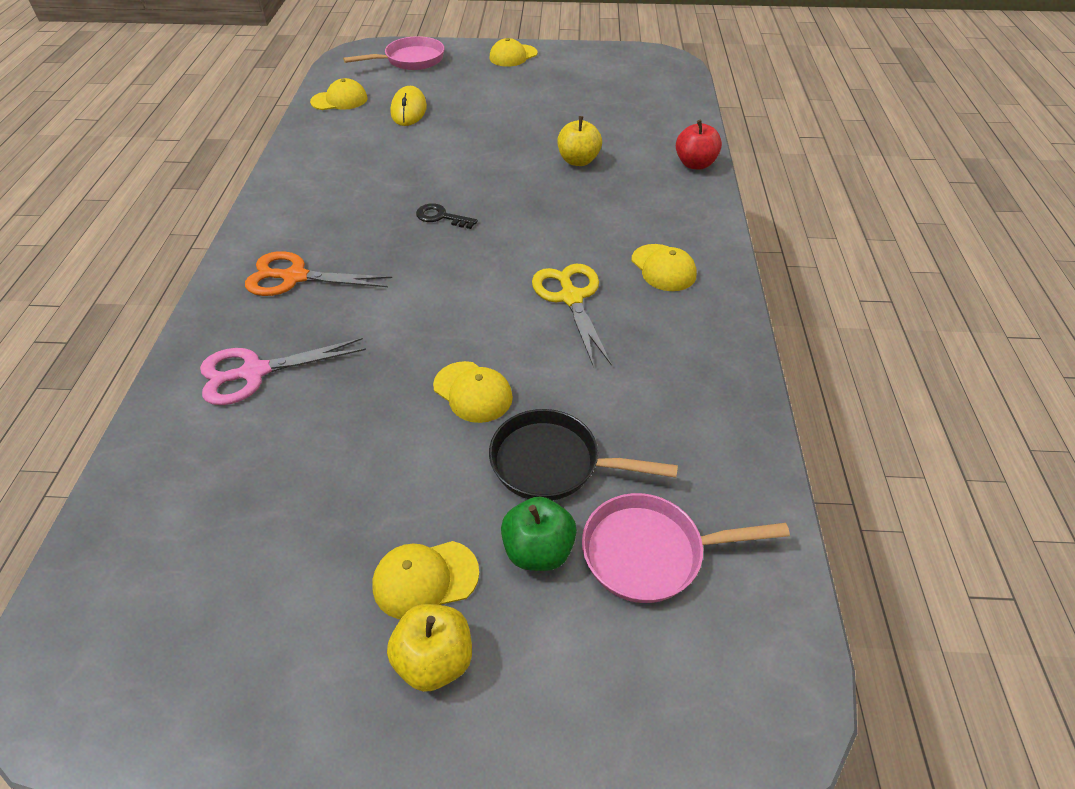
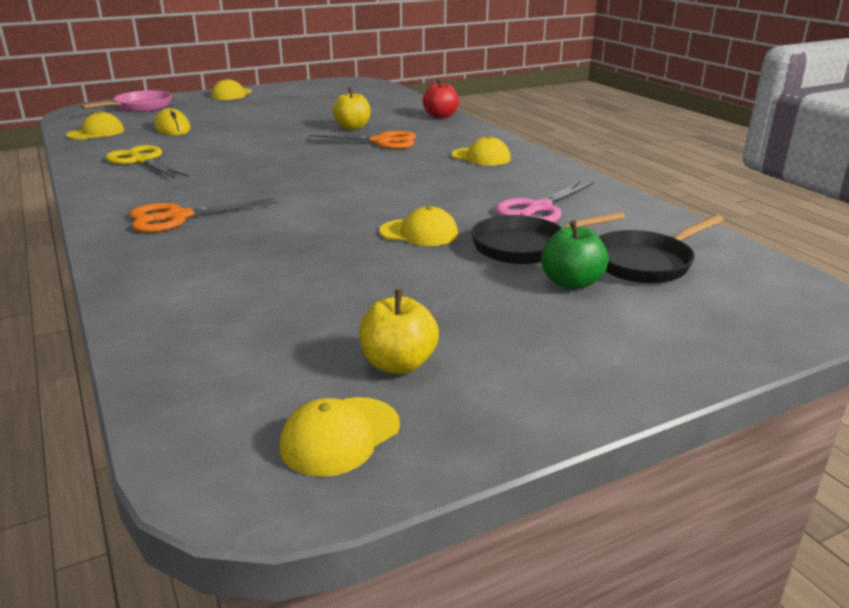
camera: 30 degrees left, 20 degrees down
(254, 372) = (207, 268): pink scissors -> pink scissors (539, 209)
(425, 579) = (508, 319): yellow cap -> yellow cap (340, 436)
(434, 660) = (571, 350): yellow apple -> yellow apple (398, 364)
(441, 217) = (275, 167): black key -> none
(571, 298) = (433, 180): yellow scissors -> yellow scissors (142, 161)
(583, 200) = (381, 142): none -> orange scissors
(651, 553) = (646, 263): pink pan -> black pan

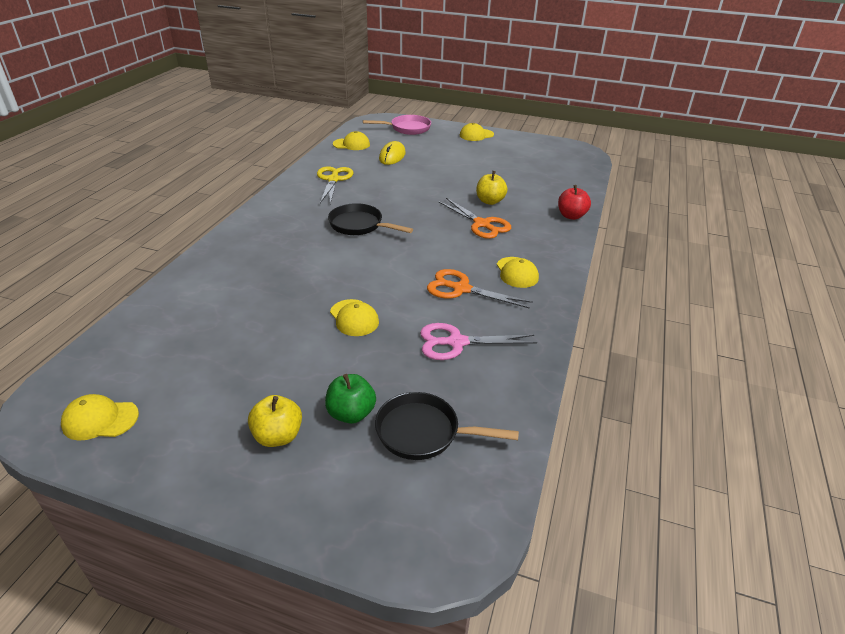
camera: 45 degrees right, 10 degrees up
(178, 217) = (276, 235): orange scissors -> orange scissors (461, 289)
(398, 364) = (183, 400): yellow apple -> yellow apple (278, 436)
(526, 246) = (385, 368): black pan -> black pan (359, 225)

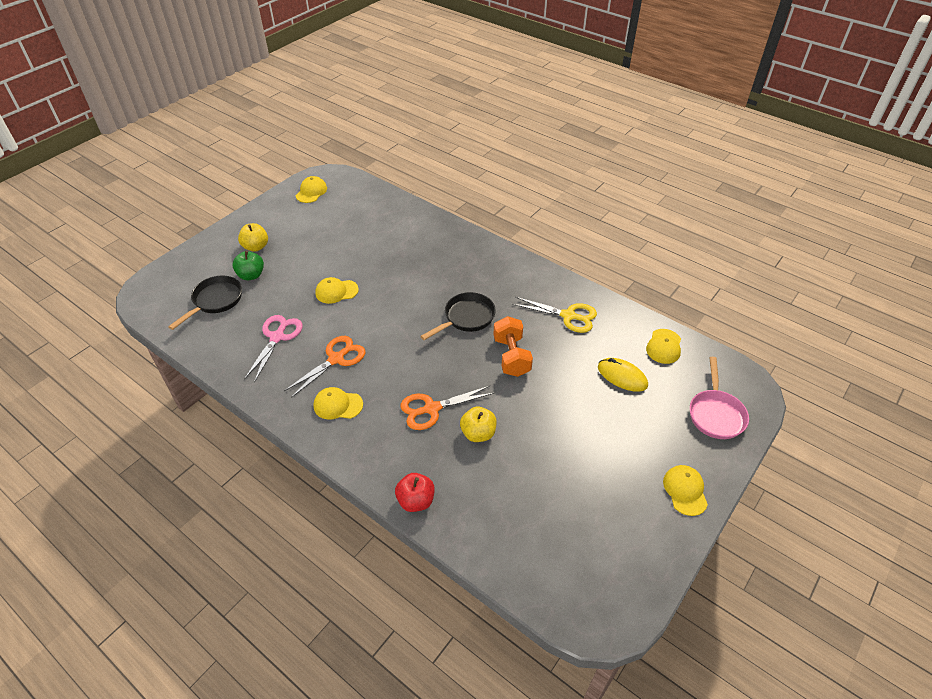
camera: 110 degrees right, 10 degrees up
(398, 198) = (511, 356): none -> orange dumbbell

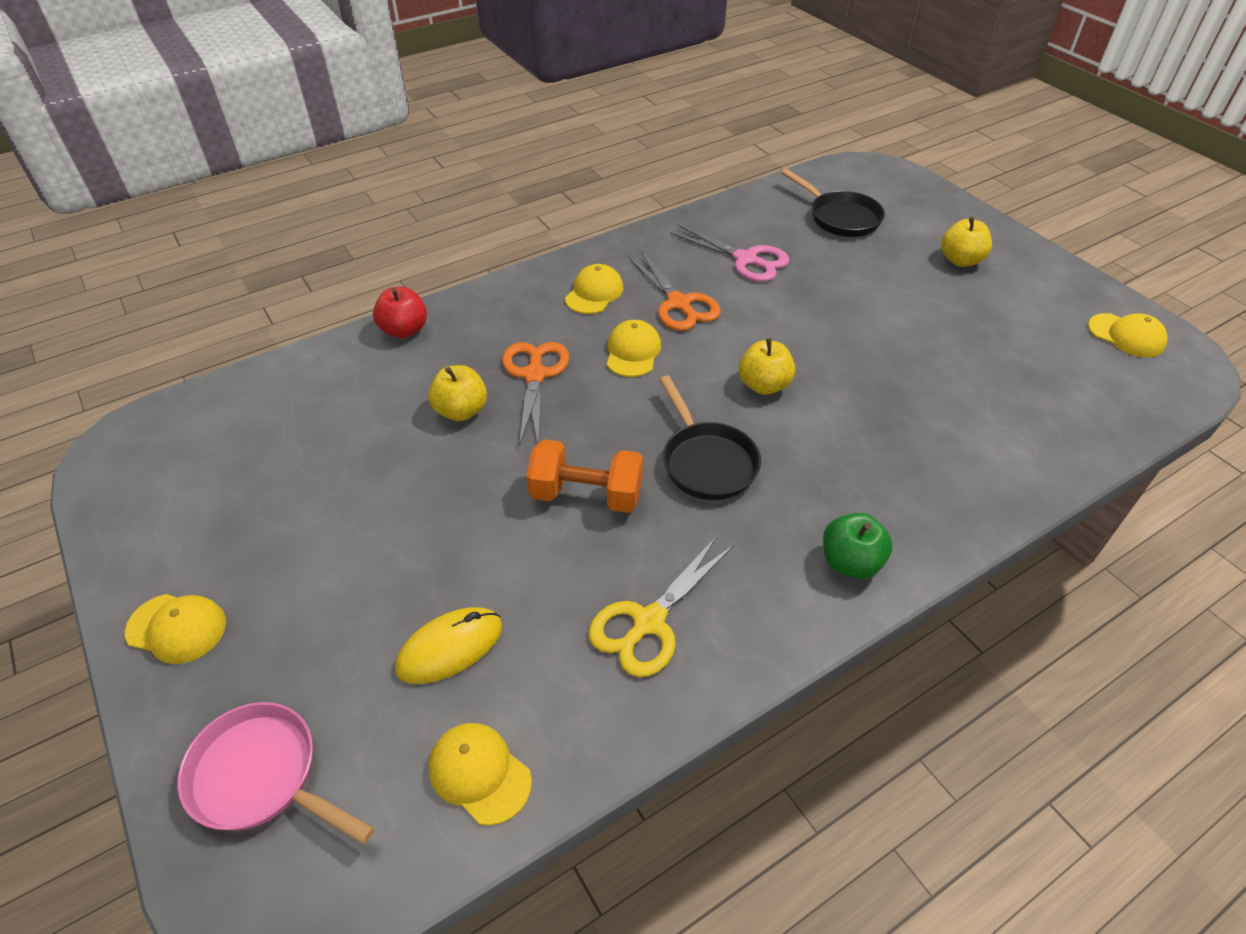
camera: 110 degrees right, 0 degrees up
(251, 275) = (889, 250): green apple -> green apple (850, 562)
(336, 291) = (827, 324): yellow cap -> yellow cap (633, 352)
(399, 308) = (764, 385): none -> yellow apple

